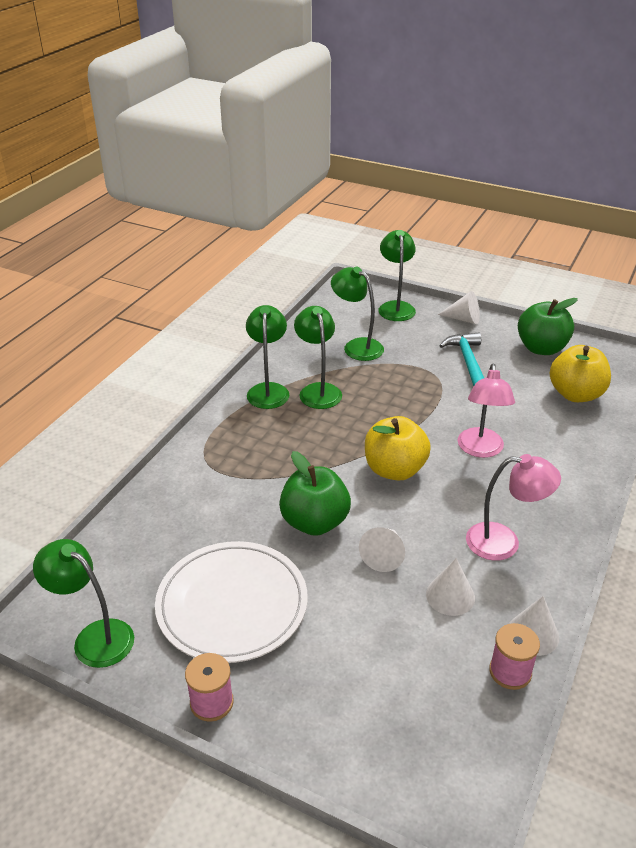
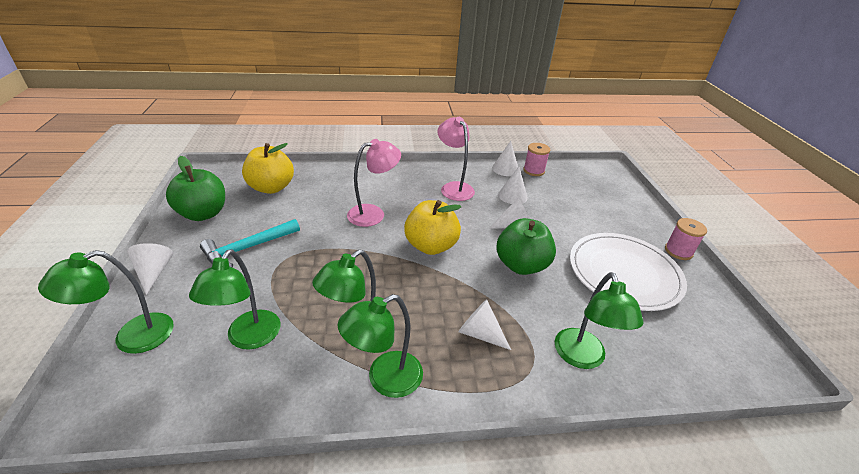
camera: 125 degrees left, 0 degrees up
(94, 637) = (731, 326): green lamp -> green lamp (582, 358)
(262, 450) = (479, 333): none -> white cone

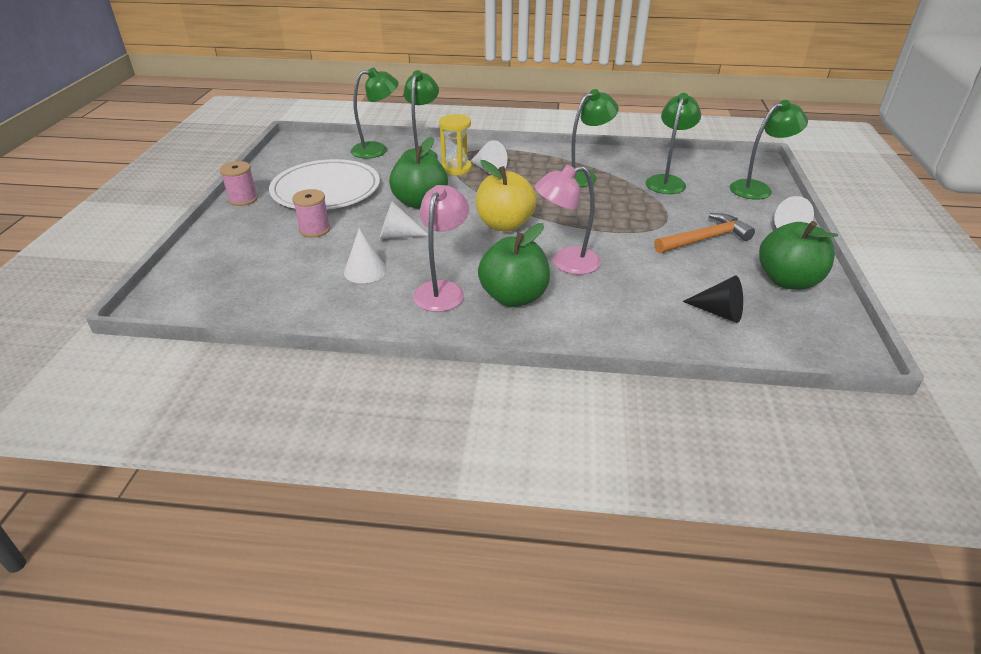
camera: 165 degrees left, 0 degrees up
(248, 248) = (705, 239): turquoise hammer -> orange hammer
(271, 187) = (719, 312): yellow apple -> black cone
(385, 379) = (564, 158): green lamp -> green lamp (377, 149)
(406, 187) = (514, 297): none -> green apple
(454, 187) = (442, 290): pink lamp -> pink lamp turned 150 degrees counterclockwise
(505, 169) = (335, 316): white cone -> none
(518, 329) = (456, 168): none -> yellow hourglass
(533, 171) = (291, 309): pink spool -> pink spool (315, 230)

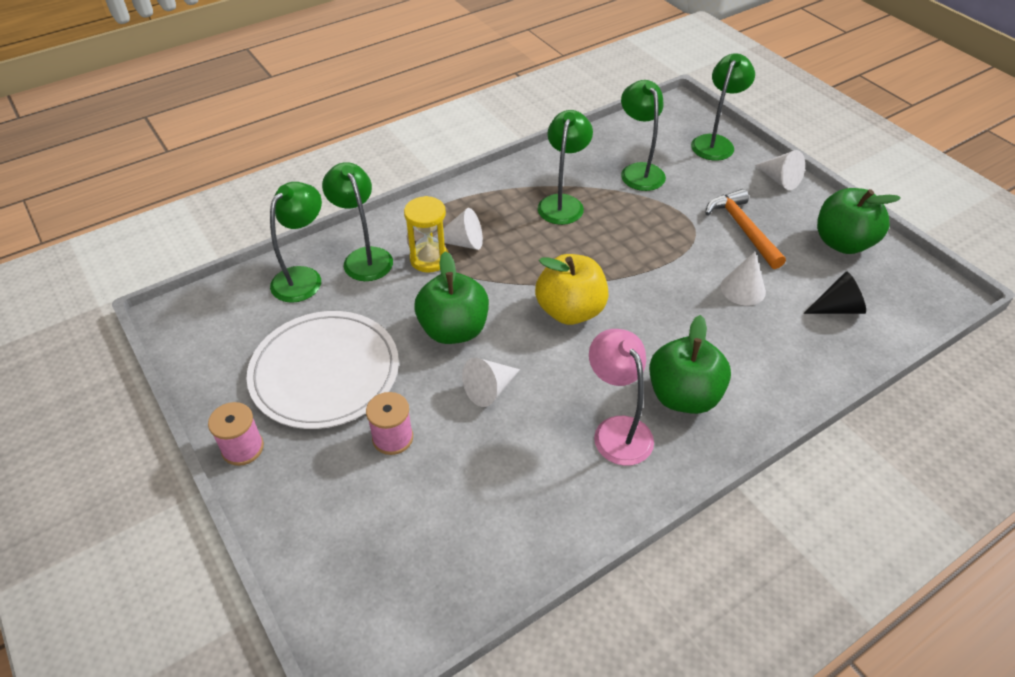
camera: 40 degrees left, 10 degrees up
(365, 271) = (518, 456): white cone -> white cone (743, 289)
(566, 263) = (675, 326): pink lamp -> none
(705, 239) = (743, 229): orange hammer -> orange hammer turned 45 degrees counterclockwise

